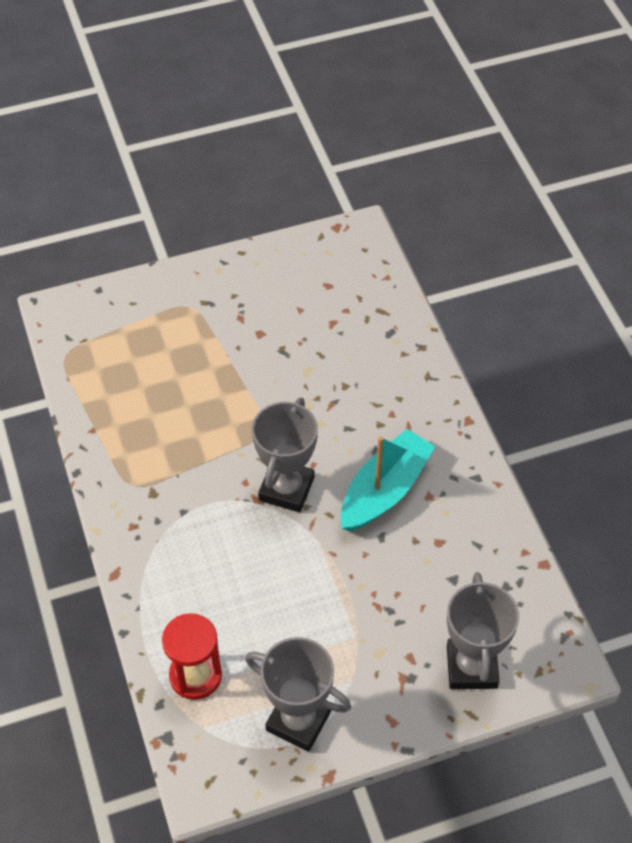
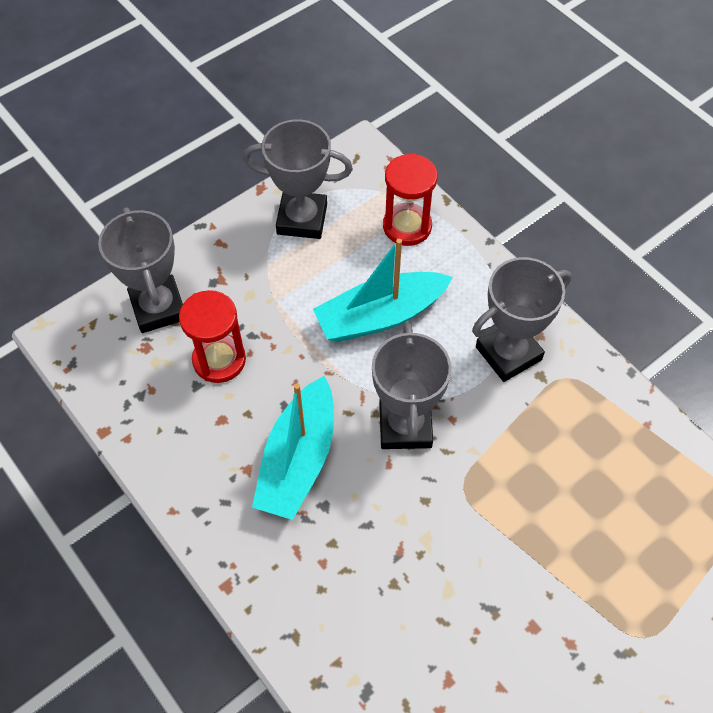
camera: 160 degrees right, 5 degrees up
(169, 520) = (508, 353): none -> grey trophy
(264, 590) = (380, 316): none -> turquoise boat
(427, 596) = (219, 360): none -> red hourglass

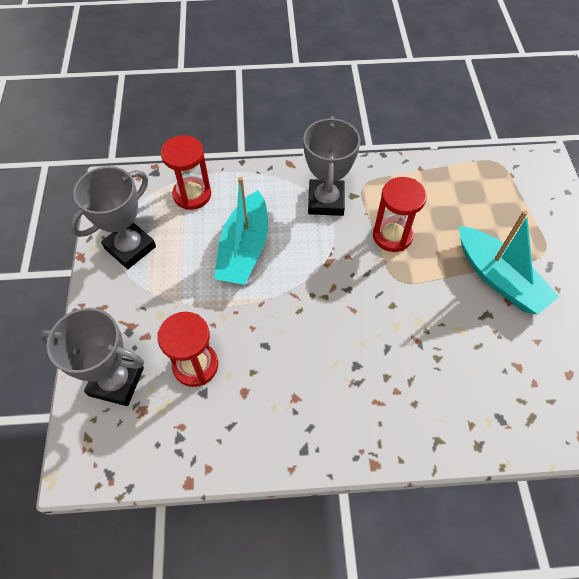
camera: 55 degrees left, 0 degrees up
(298, 459) = (311, 361): turquoise boat -> turquoise boat (499, 278)
(405, 426) = (333, 284): grey trophy -> none
(519, 448) = (392, 235): none -> red hourglass

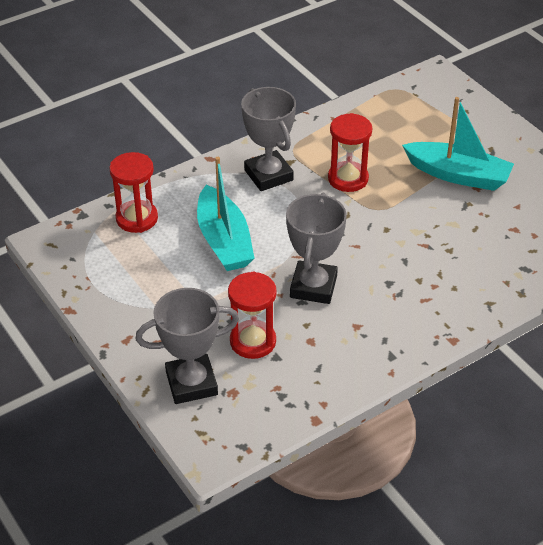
camera: 30 degrees left, 15 degrees down
(130, 247) = (113, 283): grey trophy -> grey trophy (313, 287)

